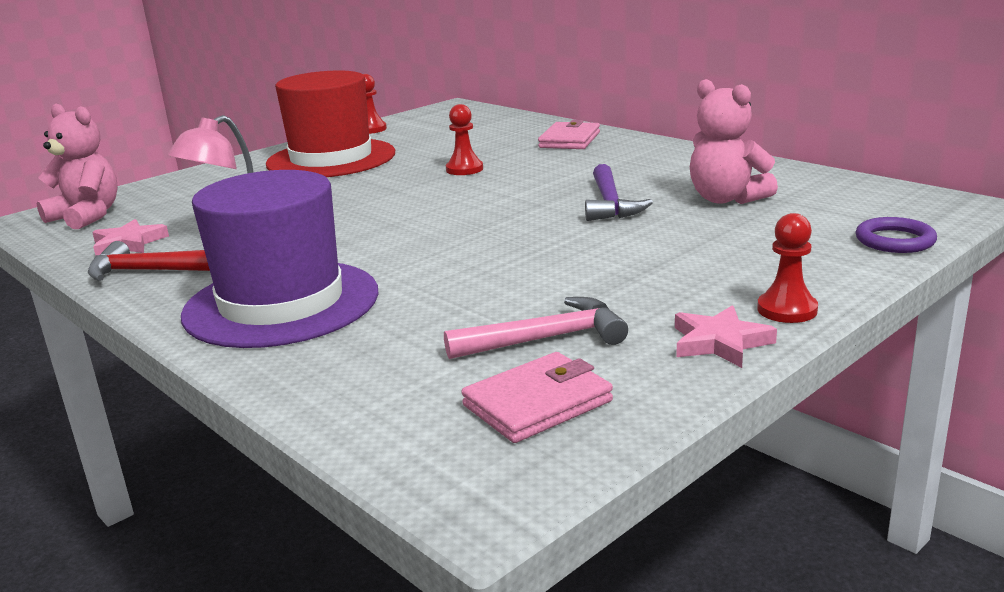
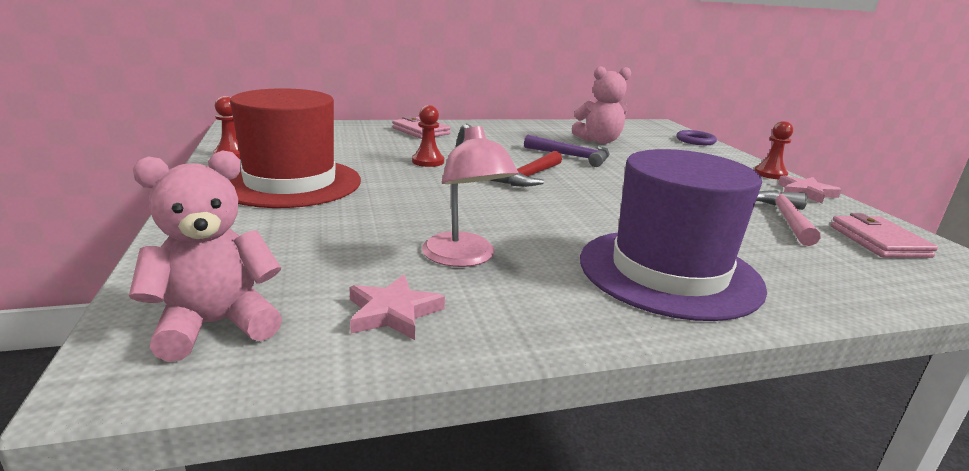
camera: 65 degrees left, 0 degrees up
(152, 271) = (517, 313): red hammer -> red hammer (528, 177)

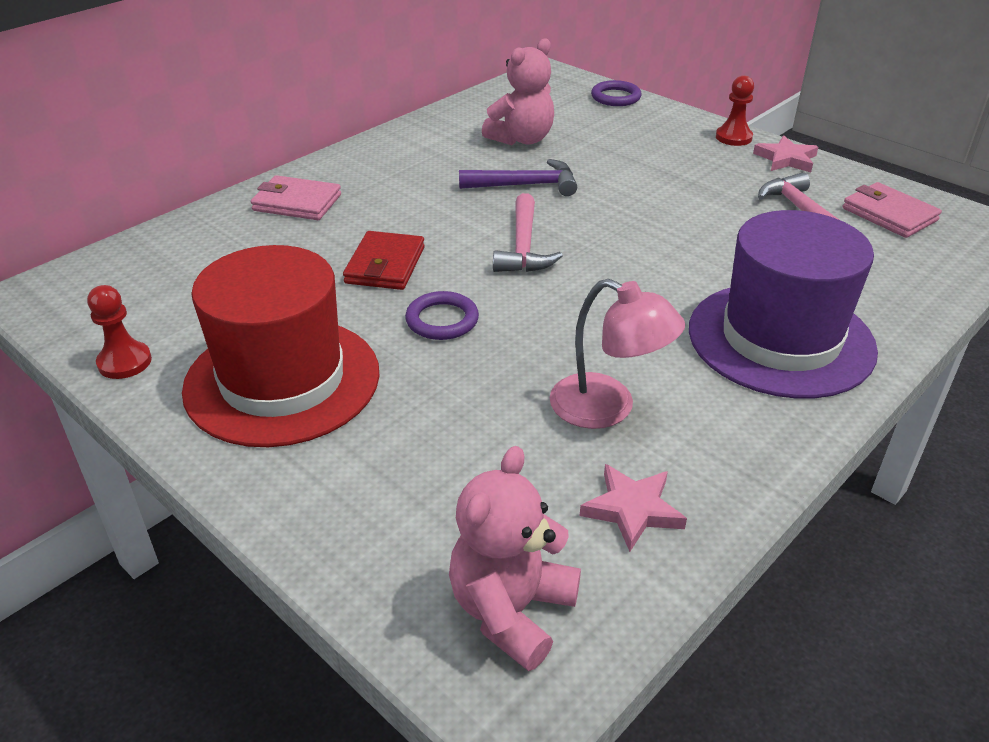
camera: 30 degrees left, 15 degrees up
(422, 189) = (442, 320): none -> purple ring
(428, 161) = (385, 265): red pawn -> red wallet
(528, 177) = (523, 246): red hammer -> pink hammer

